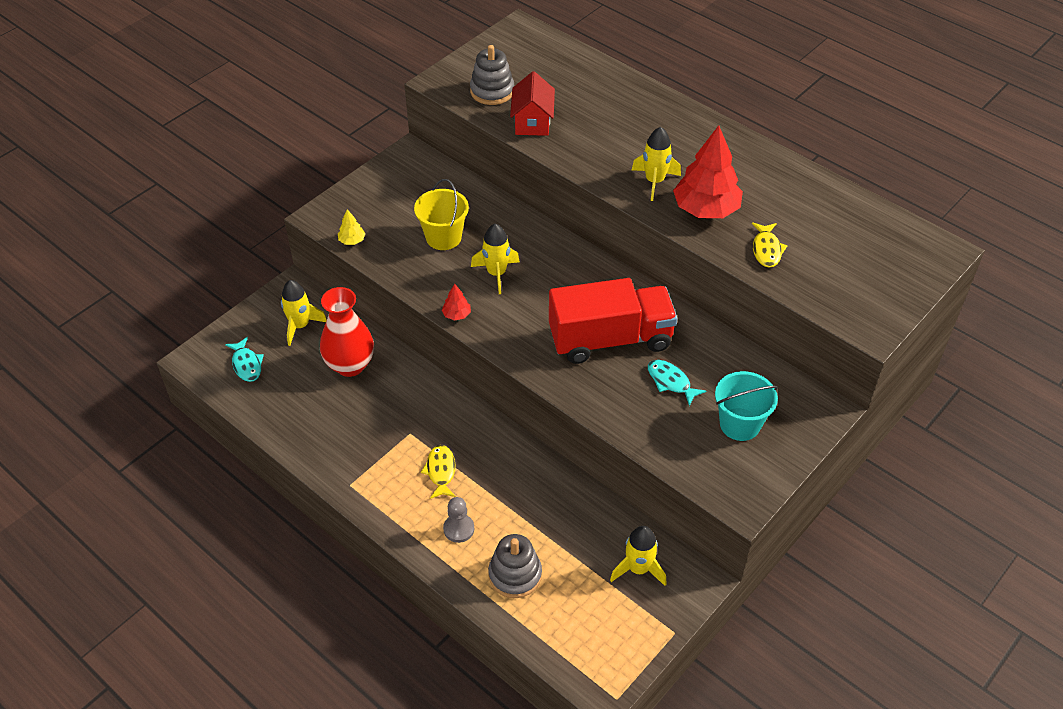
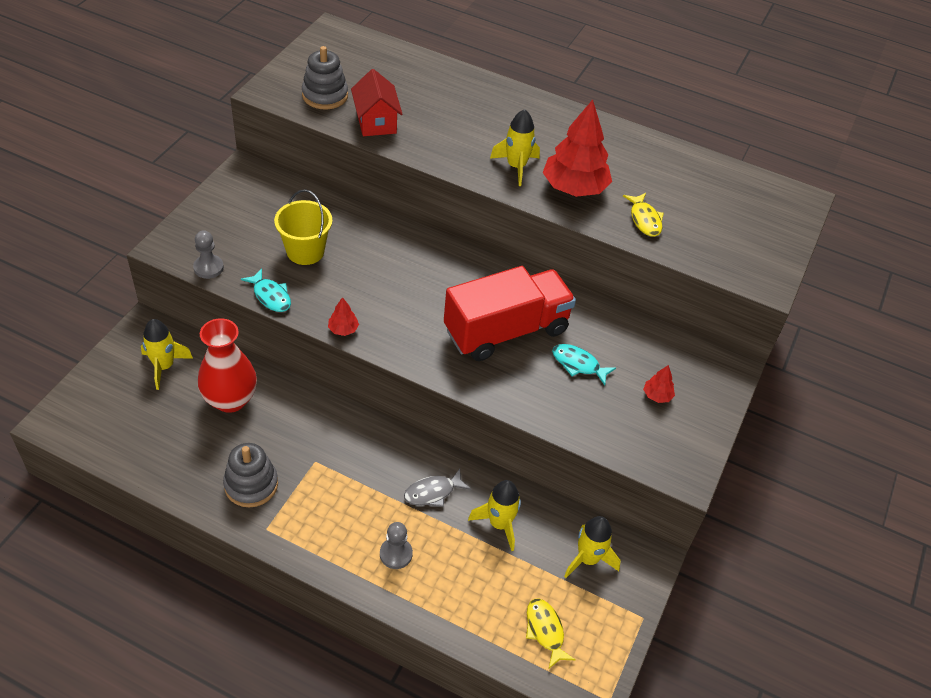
camera: 20 degrees left, 0 degrees up
(246, 364) = (115, 418): turquoise fish -> turquoise fish (270, 296)
(352, 240) = (208, 268): yellow tree -> grey pawn
(440, 471) = (359, 496): yellow fish -> yellow fish (545, 631)
(496, 273) = (371, 281): yellow rocket -> yellow rocket (499, 524)
(509, 480) = (433, 492): none -> grey fish
(515, 575) = (468, 591): grey stacking toy -> grey stacking toy (251, 485)
(740, 424) = (657, 395): turquoise bucket -> red tree

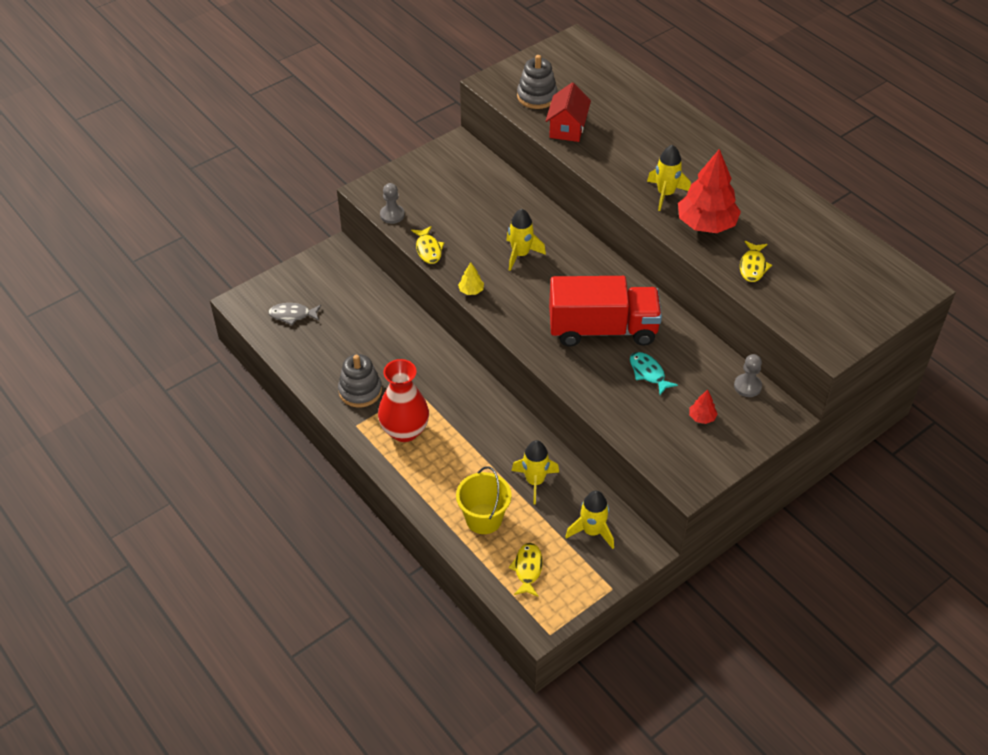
camera: 30 degrees right, 0 degrees up
(164, 366) = (338, 285): yellow rocket -> yellow rocket (520, 254)
(230, 400) = (375, 324): red vase -> red vase (405, 431)
(270, 296) = (428, 249): turquoise fish -> yellow fish
(305, 251) = (473, 222): yellow bucket -> yellow bucket (483, 519)
(343, 329) = (471, 290): red tree -> yellow tree
(396, 554) = (442, 475): grey pawn -> grey pawn (747, 386)
(433, 492) = (494, 441): grey fish -> grey fish (292, 315)

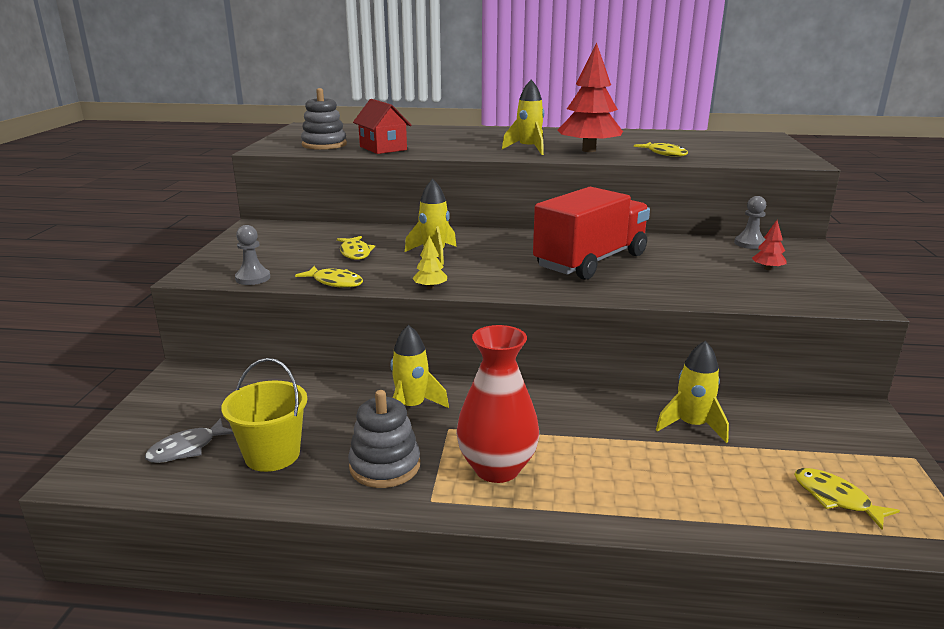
camera: 45 degrees left, 25 degrees down
(477, 222) = (355, 253): none -> yellow fish
(483, 519) = (715, 487): yellow bucket -> yellow bucket (272, 455)
(592, 531) = (807, 428): yellow rocket -> yellow rocket (412, 407)
(648, 373) = (677, 266): turquoise fish -> none

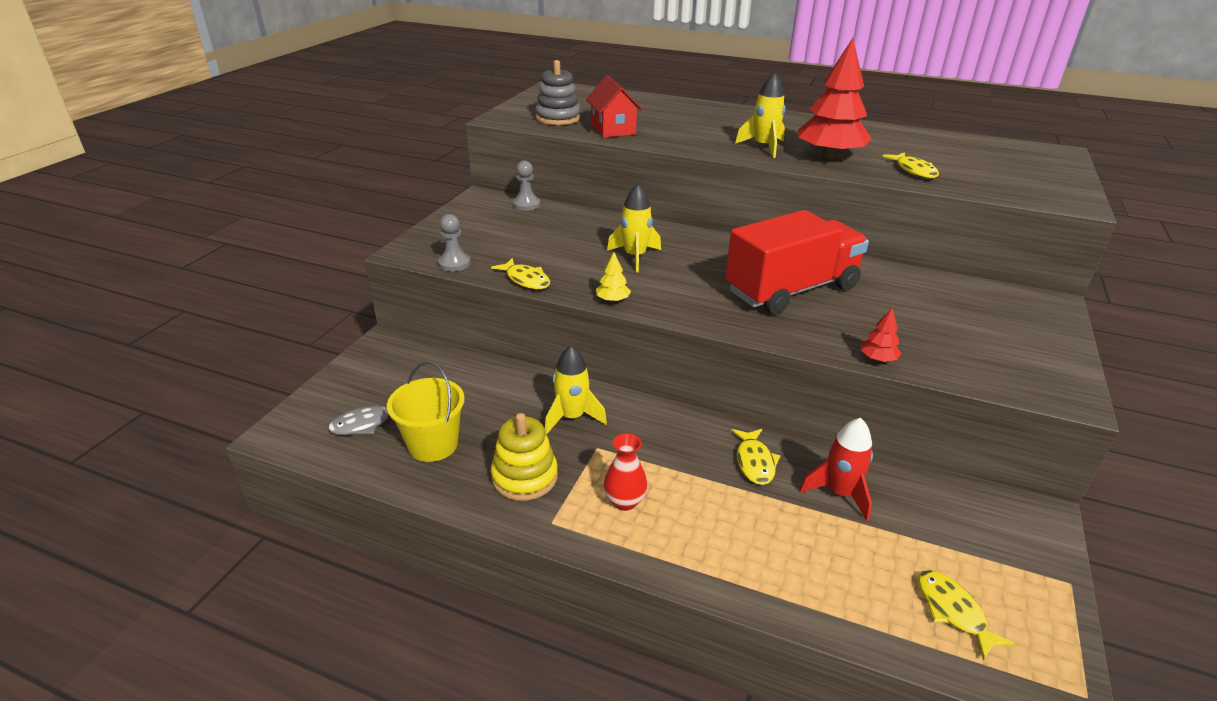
camera: 15 degrees right, 10 degrees up
(355, 253) = (559, 245): yellow fish -> yellow fish (754, 462)
(385, 466) = (524, 477): grey stacking toy -> yellow stacking toy
(497, 468) = (624, 501): red vase -> red vase, size x0.56
(692, 425) = (839, 493): yellow rocket -> red rocket
(749, 243) = (985, 291): grey pawn -> grey pawn (526, 204)
(767, 269) = (987, 330): red tree -> red tree (877, 359)

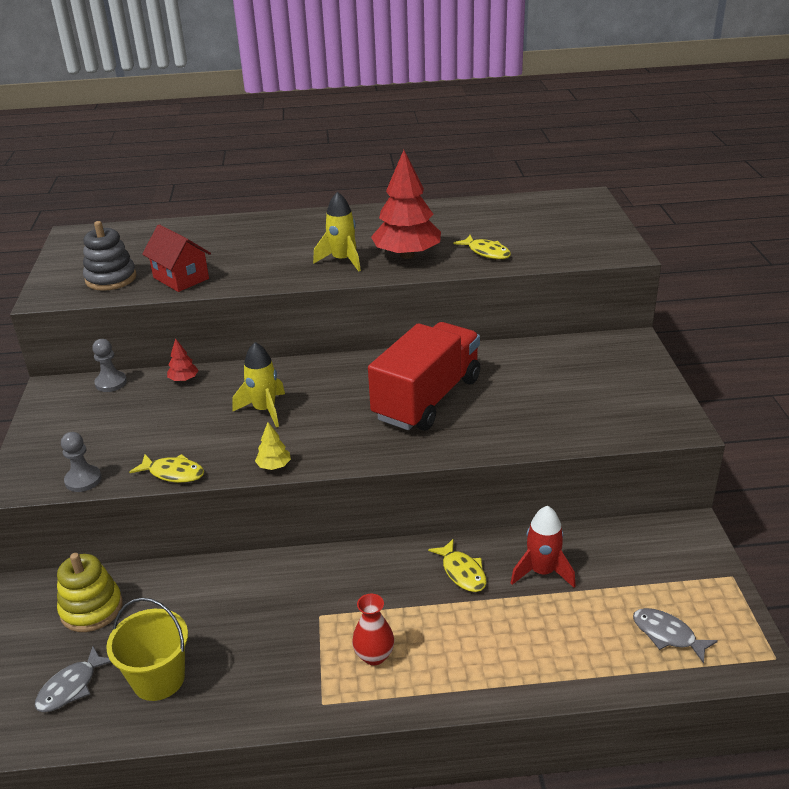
camera: 25 degrees left, 0 degrees up
(524, 477) = (270, 672): yellow stacking toy -> yellow stacking toy (91, 609)
(572, 417) = (278, 595): yellow rocket -> none
(877, 359) = (532, 444): red tree -> red tree (183, 379)
(953, 611) = (667, 635): yellow fish -> grey fish

